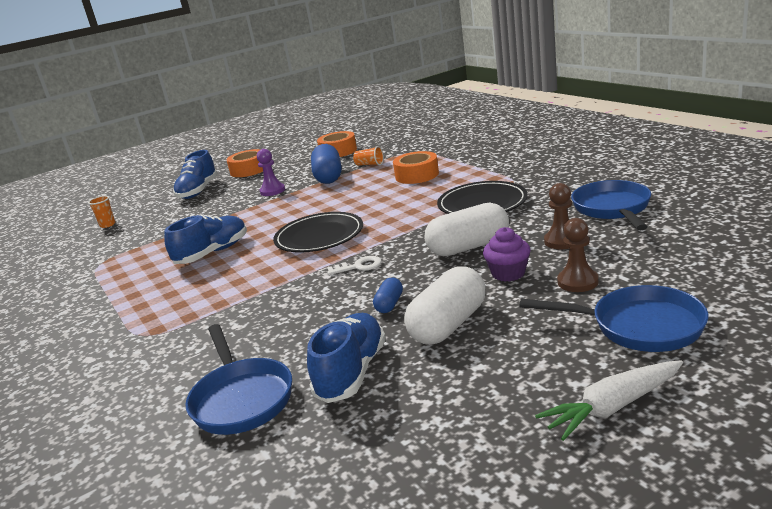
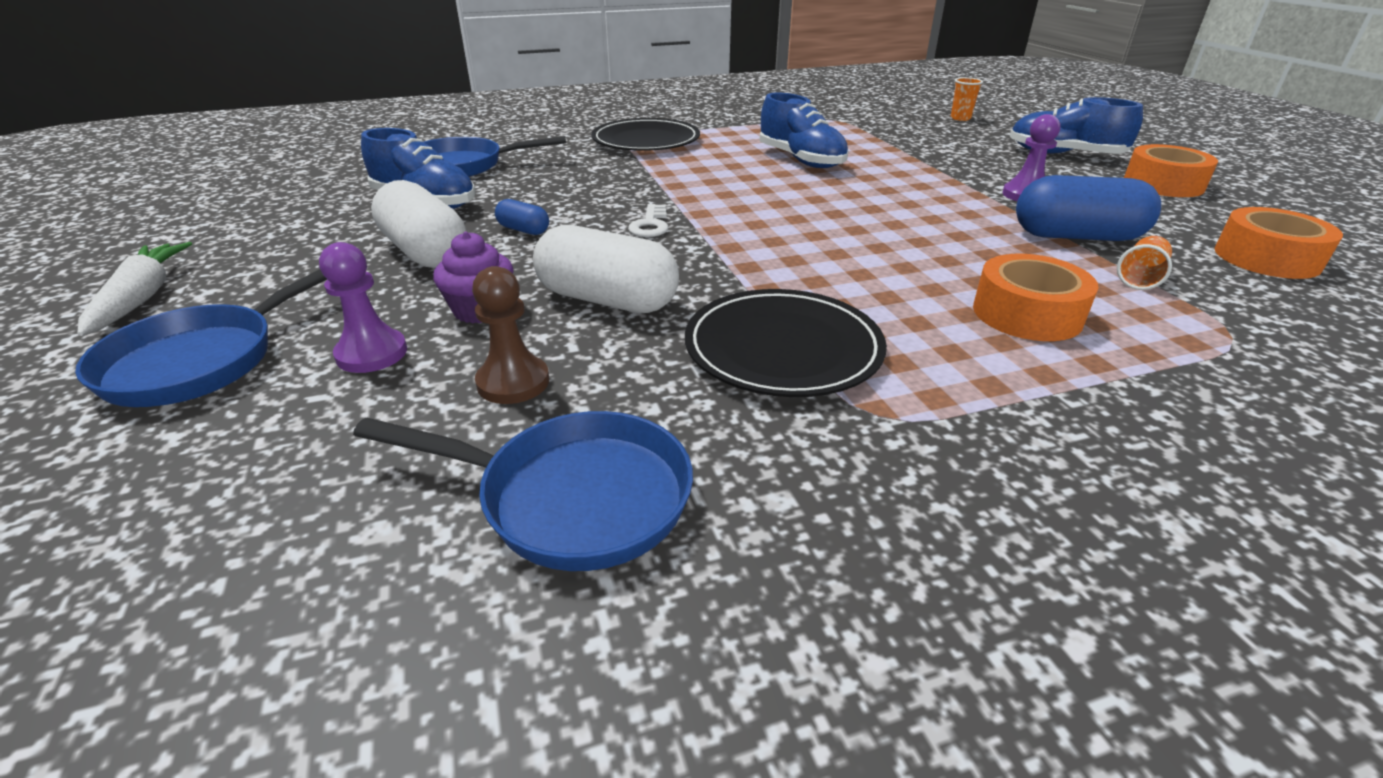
camera: 100 degrees right, 10 degrees up
(319, 236) = (784, 212): black plate -> black plate (646, 141)
(469, 247) = (607, 300): white capsule -> white capsule turned 60 degrees counterclockwise
(577, 282) = (372, 353): brown pawn -> purple pawn

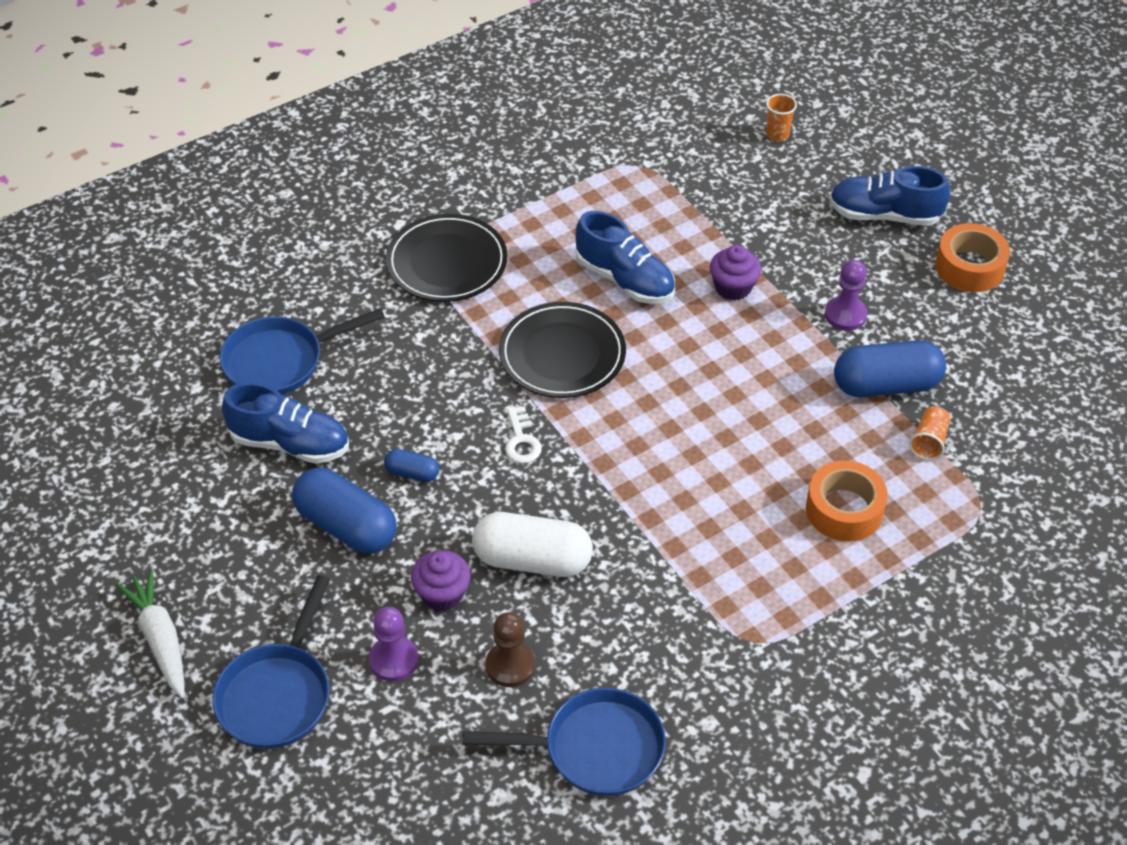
camera: 15 degrees left, 15 degrees up
(425, 252) = (346, 526): white capsule -> blue capsule
(783, 348) = (679, 589): black plate -> black plate (562, 354)
(906, 172) = (733, 287): none -> purple cupcake
(1266, 258) = (1028, 390): orange tape -> none

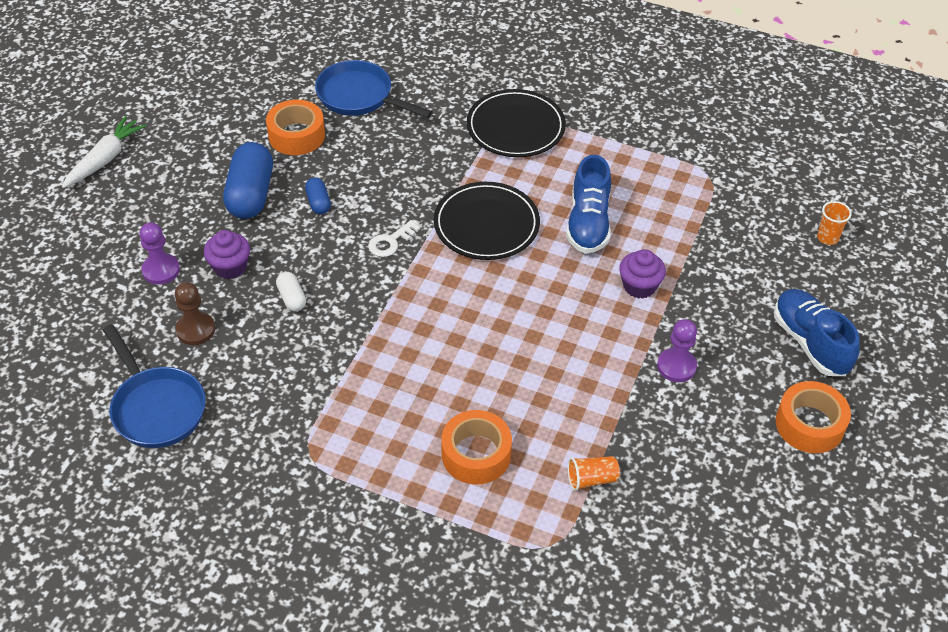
camera: 55 degrees right, 0 degrees up
(277, 694) = (99, 230): blue pan -> none
(290, 443) = (296, 135): blue shoe -> orange tape
(532, 560) = (292, 298): white capsule -> white capsule, size x0.49
(886, 385) = (626, 425): blue capsule -> none

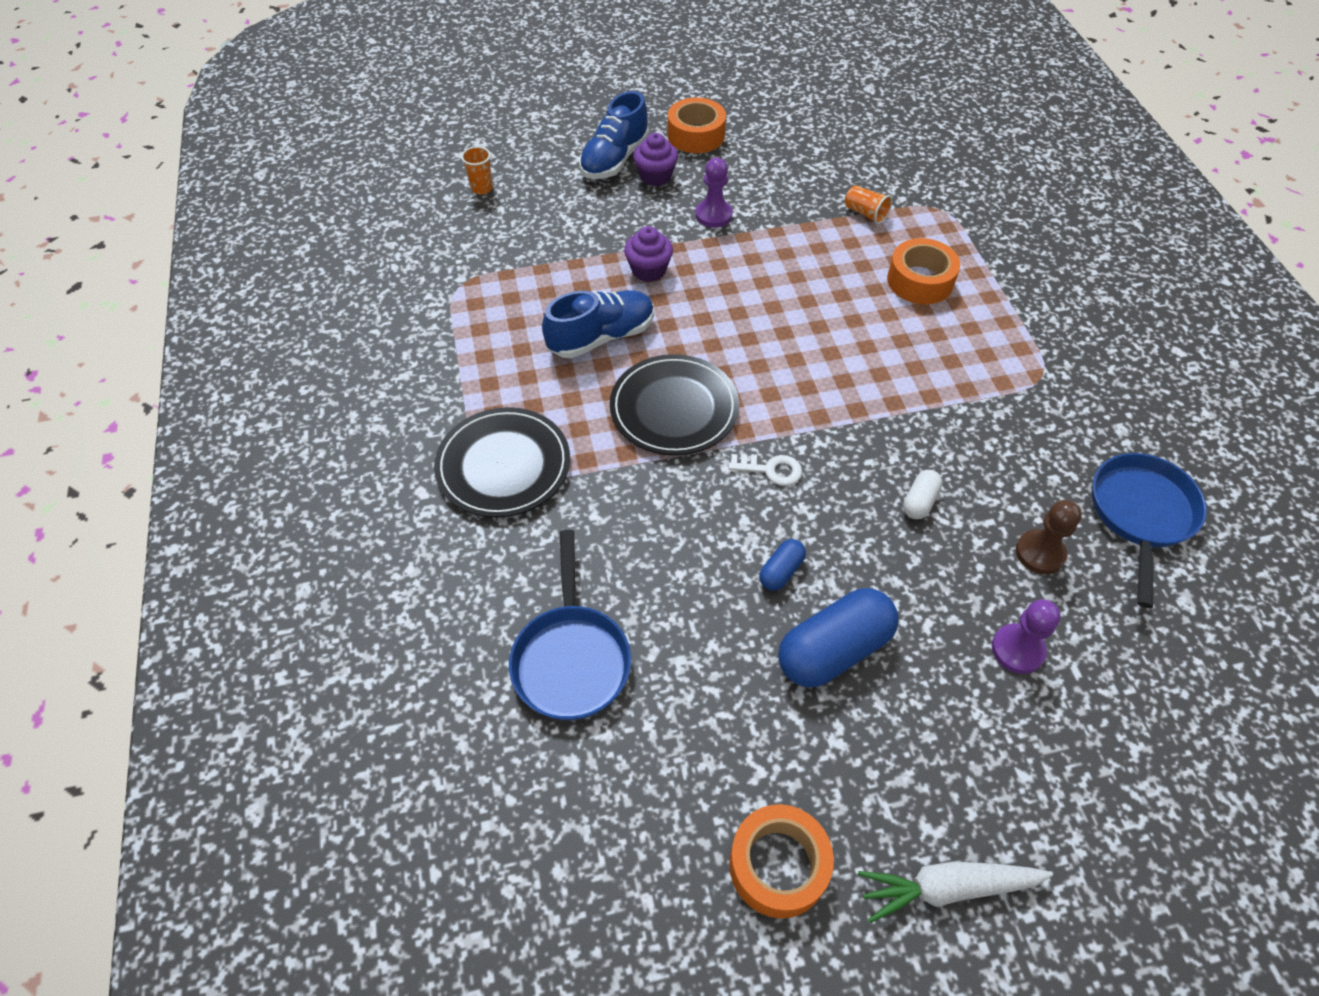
camera: 125 degrees left, 5 degrees up
(230, 267) = (943, 586): purple cupcake -> purple cupcake (655, 176)
(296, 135) = (699, 678): orange tape -> orange tape (778, 865)

